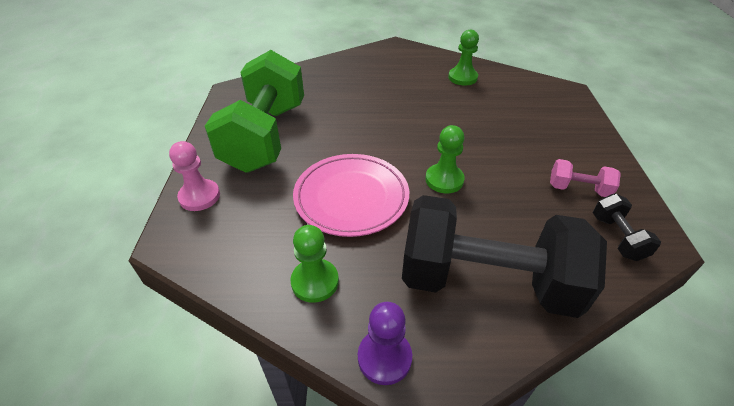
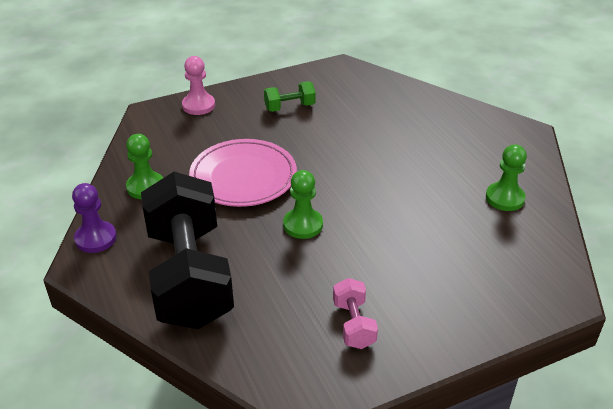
camera: 65 degrees right, 5 degrees down
(265, 136) = (289, 107): green dumbbell -> green dumbbell, size x0.41
(617, 237) = (293, 361): black dumbbell -> none

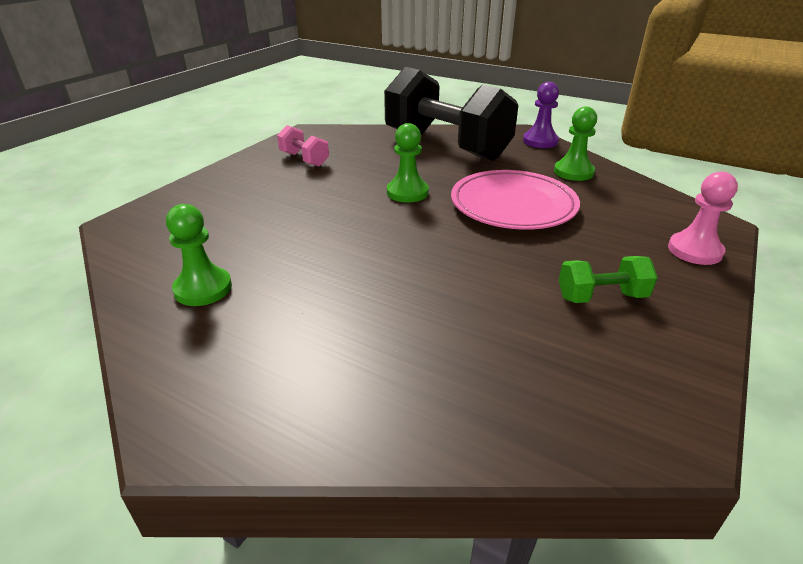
camera: 145 degrees right, 5 degrees down
(289, 107) = (601, 297): green dumbbell -> green dumbbell turned 45 degrees clockwise

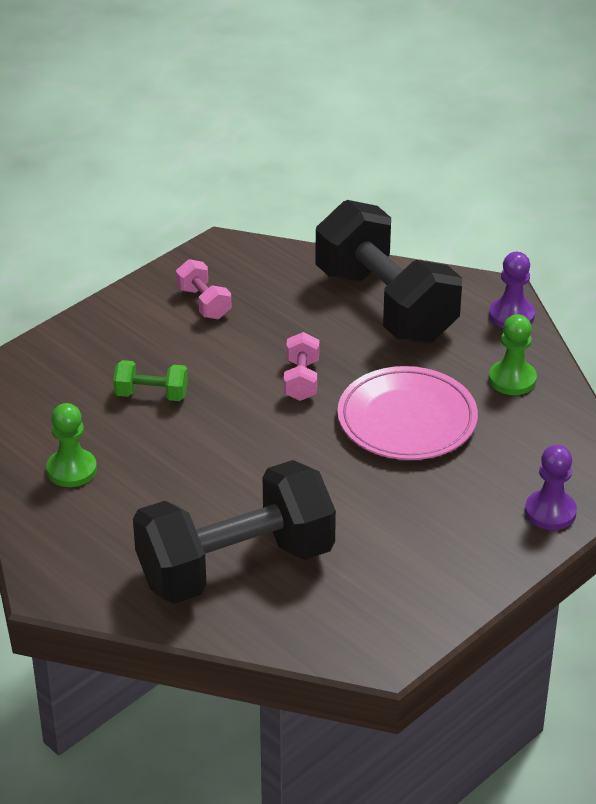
camera: 15 degrees right, 5 degrees up
(407, 192) = (301, 380): green pawn -> pink dumbbell
(424, 355) = (235, 566): none -> black dumbbell
(601, 297) = (417, 543): green dumbbell -> green dumbbell (151, 395)
(694, 251) = (550, 512): pink pawn -> purple pawn

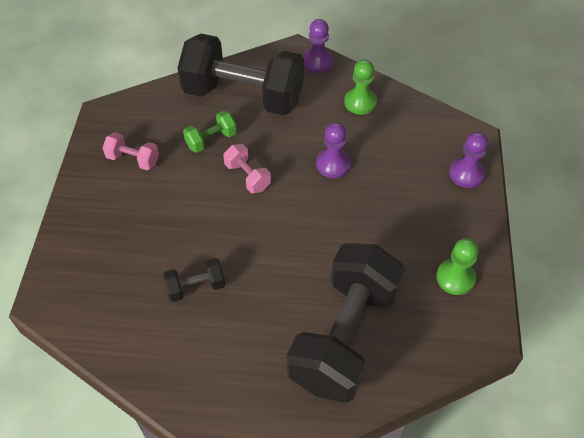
camera: 40 degrees left, 15 degrees up
(71, 470) = (170, 340): green pawn -> green pawn (455, 278)
(142, 442) = (196, 287): none -> black dumbbell
(151, 395) = (166, 247): green dumbbell -> green dumbbell (211, 140)
(407, 419) = (333, 164): pink plate -> purple pawn

